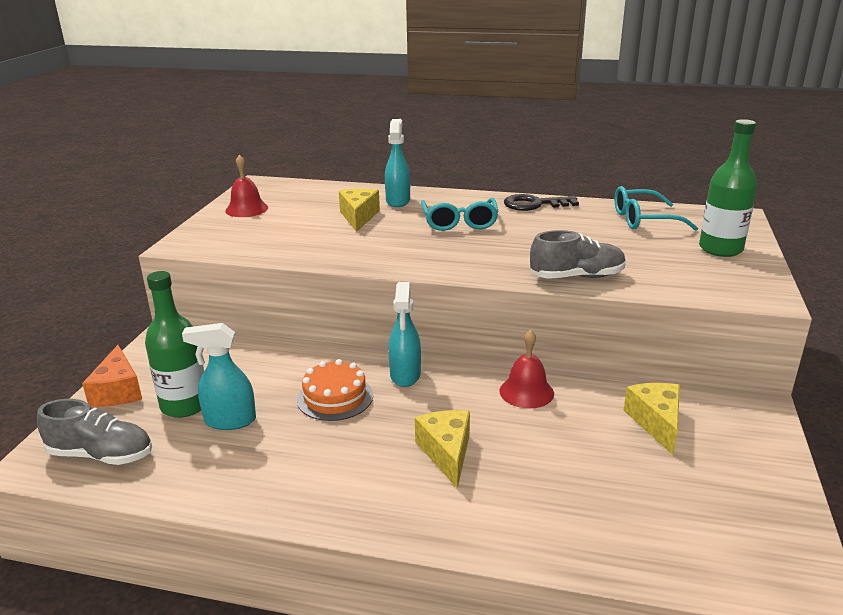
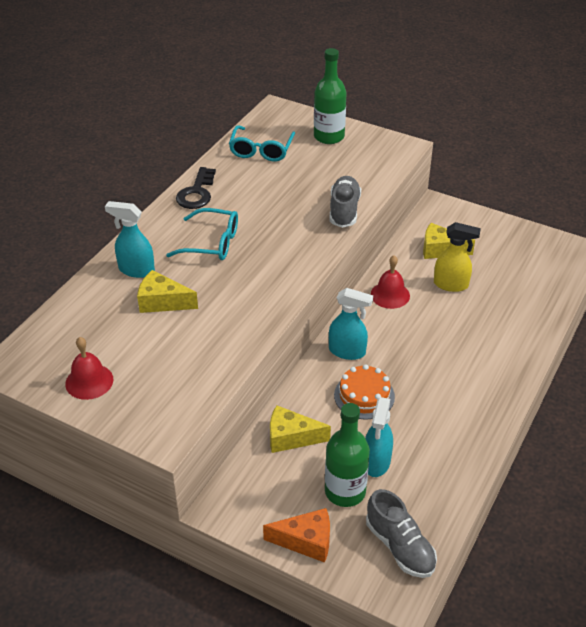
camera: 75 degrees left, 15 degrees up
(101, 455) = (400, 546): grey shoe -> grey shoe turned 120 degrees clockwise
(446, 453) = (446, 349): yellow cheese -> yellow cheese (291, 437)
(585, 441) = (451, 284): none -> yellow spray bottle

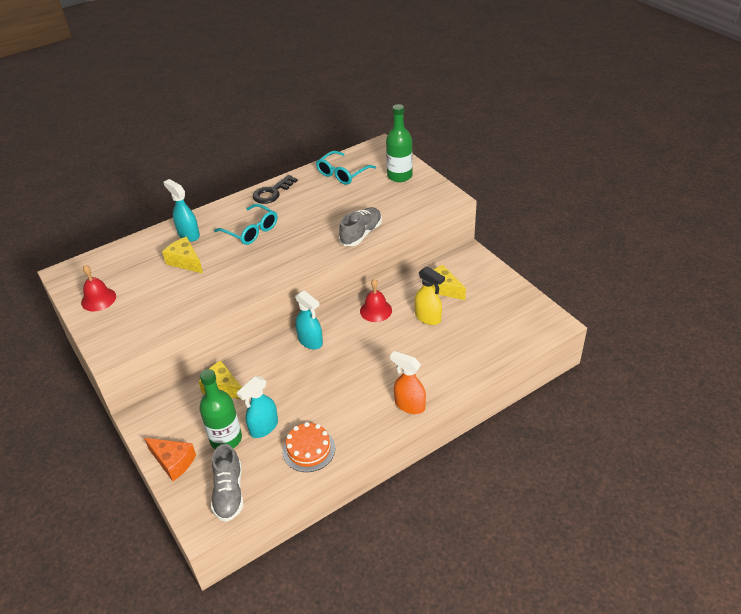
camera: 30 degrees right, 0 degrees up
(364, 396) = (295, 377): orange cake -> orange cake (309, 449)
(508, 380) = (409, 405): none -> orange spray bottle

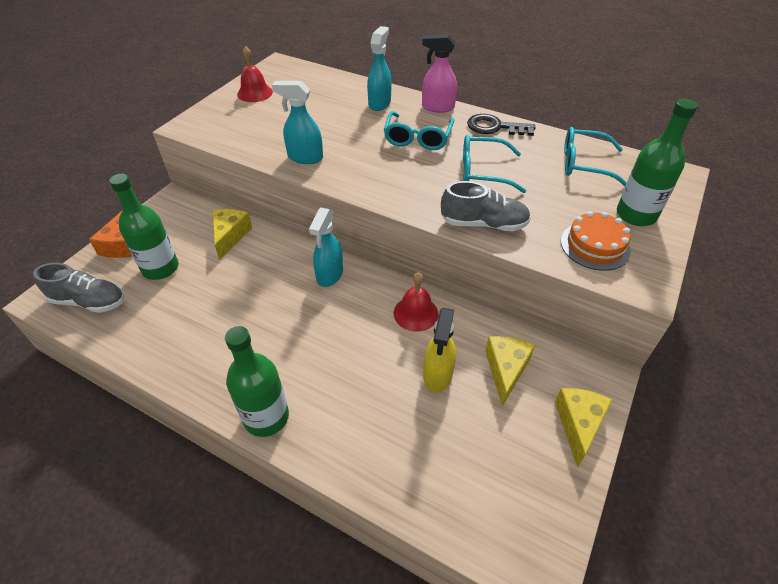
camera: 60 degrees right, 5 degrees up
(185, 261) = (338, 117): yellow cheese -> yellow cheese (578, 424)
(223, 209) = (437, 107): none -> pink spray bottle
(229, 493) = (89, 301): grey shoe -> grey shoe turned 135 degrees counterclockwise
(263, 427) = (185, 290): turquoise spray bottle -> turquoise spray bottle (305, 157)
(309, 449) = (163, 342): orange cake -> orange cake (595, 246)
(313, 216) = (483, 172): none -> turquoise glasses
(409, 405) = (266, 417): orange spray bottle -> green bottle

